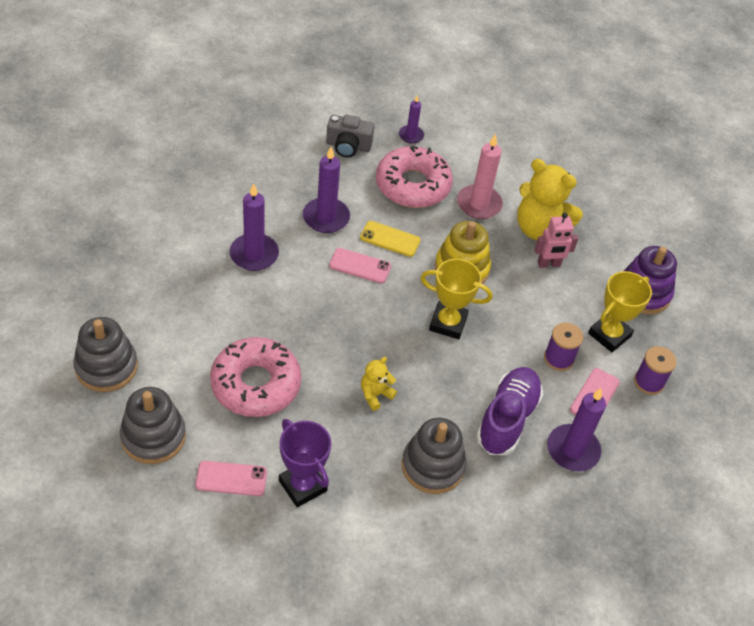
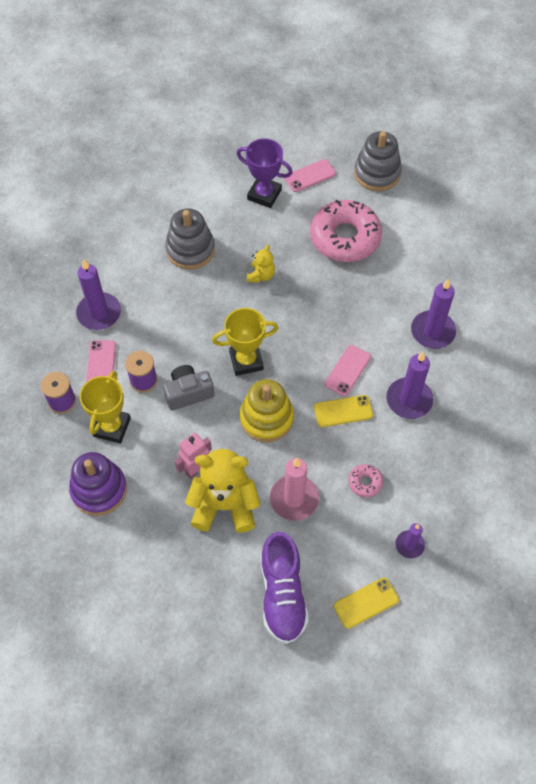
camera: 155 degrees right, 10 degrees up
(106, 367) = (447, 196): grey stacking toy -> none
(348, 146) = (453, 491): grey camera -> grey camera (188, 393)
(360, 266) = (347, 370): pink phone -> pink phone turned 45 degrees counterclockwise
(412, 185) = (365, 482): pink donut -> pink donut, size x0.43
(470, 124) = (366, 603): none -> yellow phone
(507, 419) = (158, 309): purple shoe -> purple shoe (282, 594)

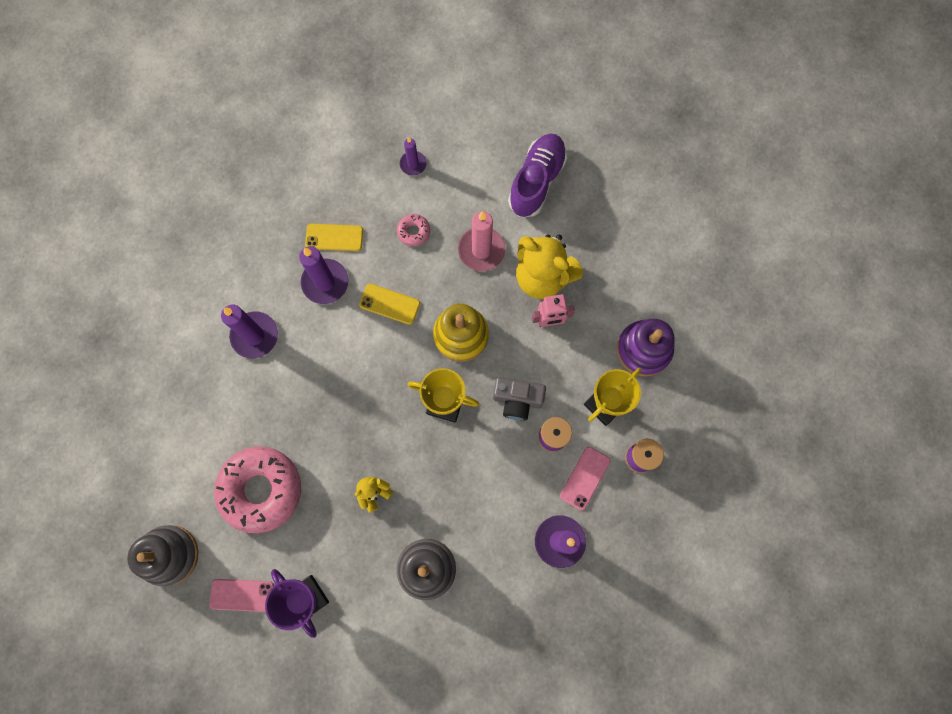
camera: 150 degrees left, 15 degrees up
(347, 370) = (359, 341): pink phone -> none
(366, 603) = (476, 141): yellow phone -> yellow phone (334, 237)

